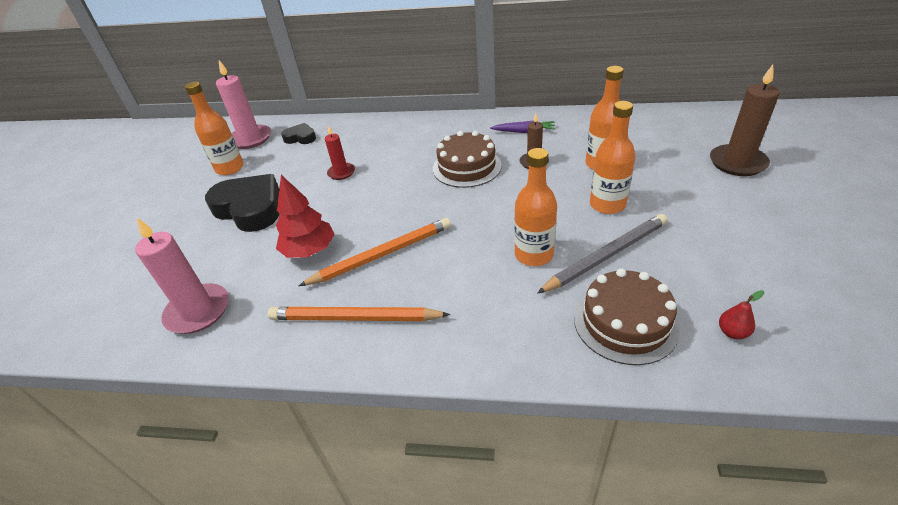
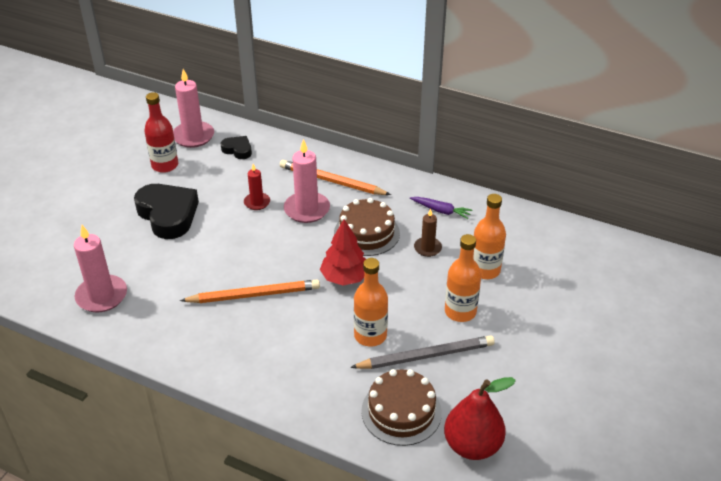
camera: 15 degrees right, 0 degrees up
(230, 168) = (165, 165): orange bottle -> red bottle
(309, 250) = (200, 272): red tree -> red tree (345, 277)
(355, 318) = (210, 340): orange pencil -> orange pencil (332, 181)
(395, 165) = (307, 209): none -> pink candle
(732, 332) = (472, 445): red pear -> red pear, size x2.41
(737, 163) = (606, 310): brown candle -> none

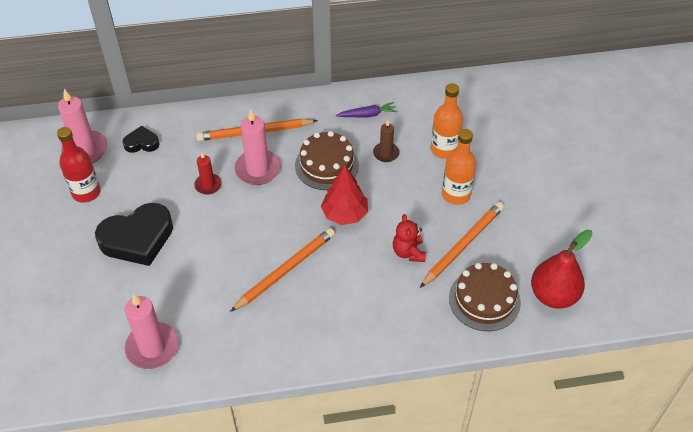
camera: 35 degrees left, 10 degrees up
(168, 215) = (137, 239): black heart -> black heart turned 135 degrees clockwise
(370, 335) = (408, 252): orange bottle -> red teddy bear
(425, 356) = (463, 245): grey pencil -> orange pencil

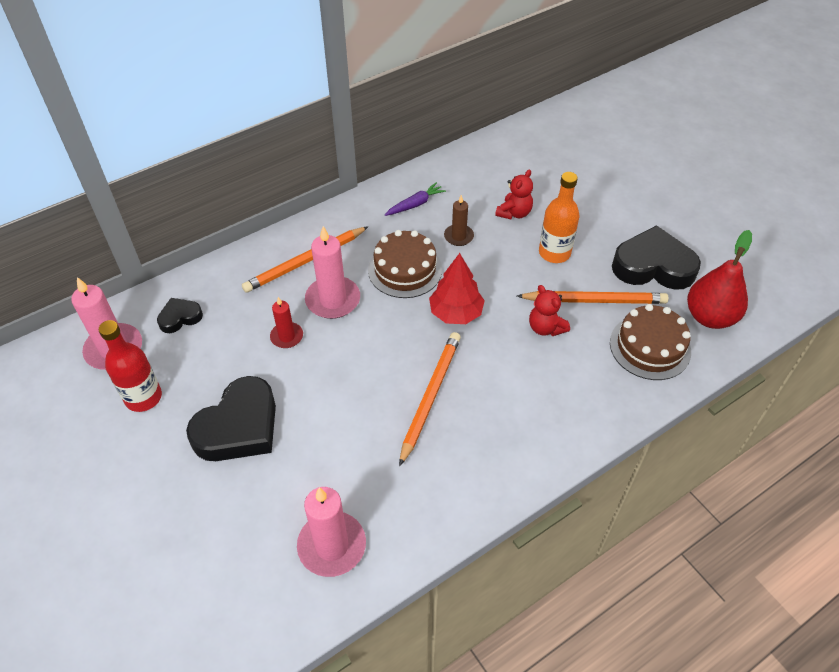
camera: 25 degrees left, 0 degrees up
(444, 149) = (514, 213): orange bottle -> red teddy bear
(463, 245) = (594, 300): orange pencil -> orange pencil turned 75 degrees clockwise
(533, 235) = (653, 266): none -> black heart

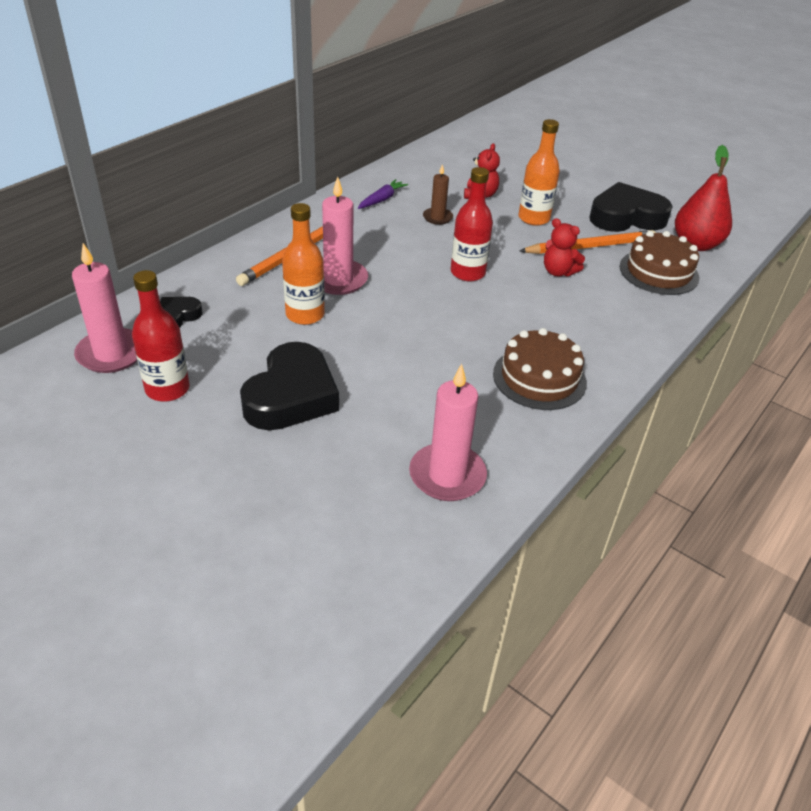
camera: 20 degrees left, 10 degrees down
(287, 336) = (305, 315): red candle -> orange bottle
(405, 269) = (399, 248): brown cake -> brown cake (539, 378)
(430, 397) = (479, 339): orange pencil -> none
(456, 313) = (467, 273): red tree -> red bottle

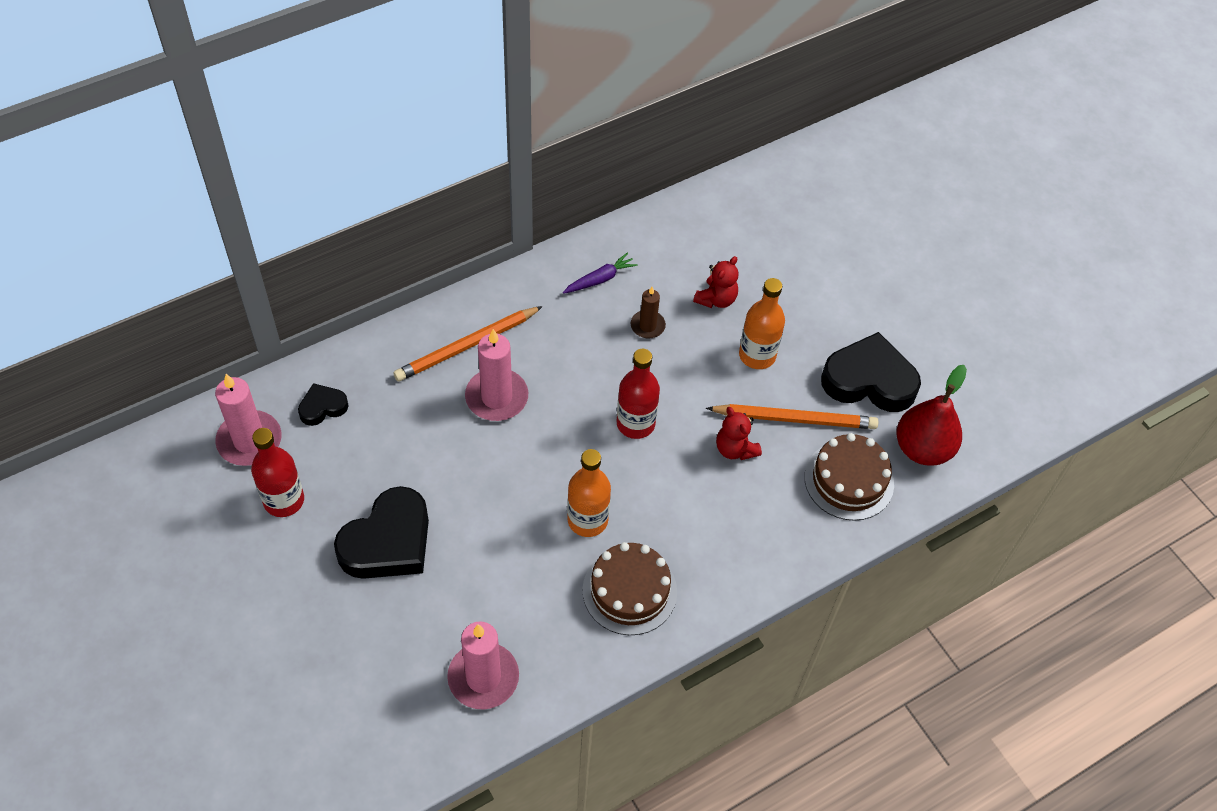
camera: 20 degrees right, 15 degrees up
(305, 315) = (443, 439): orange bottle -> orange bottle (587, 520)

